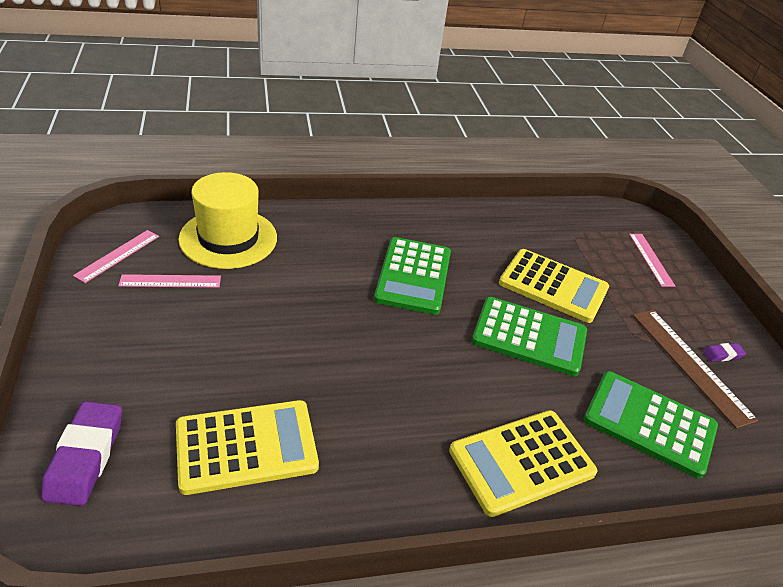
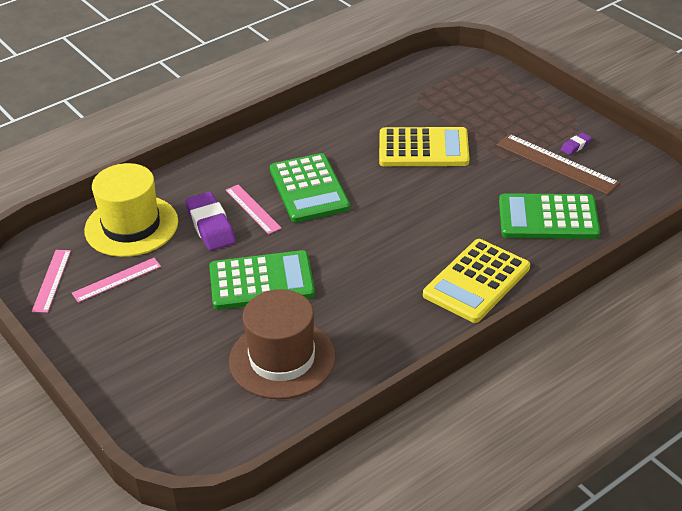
camera: 20 degrees left, 0 degrees up
(85, 457) = (175, 417): purple eraser -> purple eraser (211, 226)
(246, 447) = (282, 359): yellow calculator -> brown hat
(529, 337) = (429, 196): green calculator -> green calculator (261, 281)
(651, 259) = (486, 92): pink ruler -> pink ruler (253, 209)

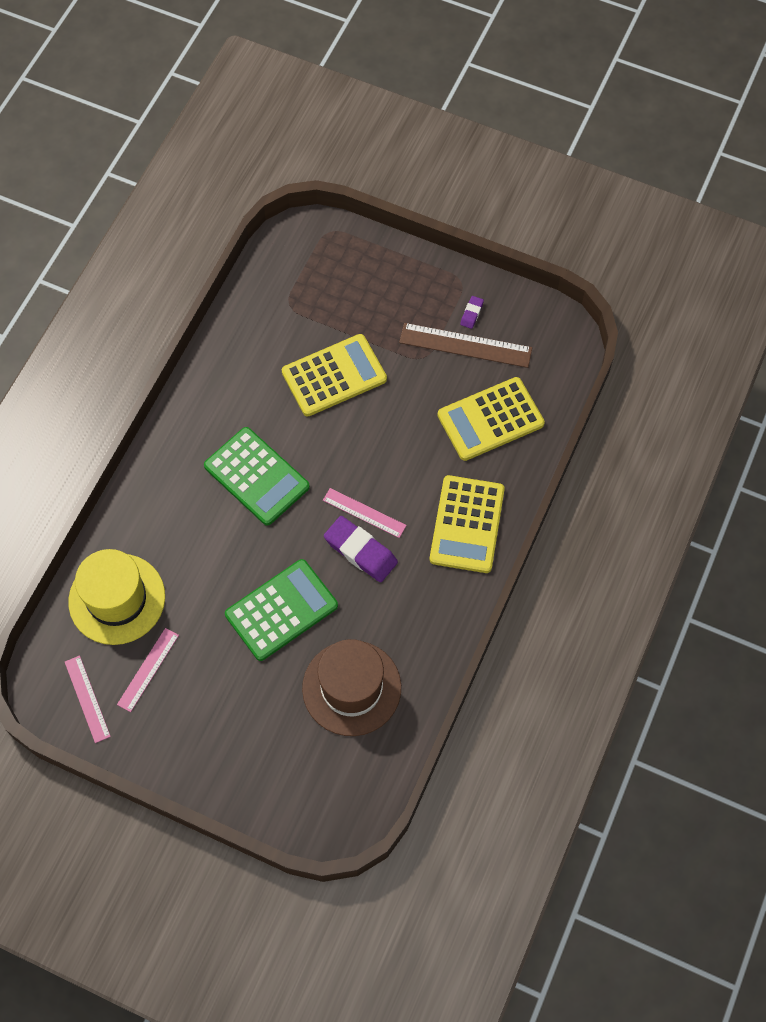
camera: 30 degrees left, 25 degrees up
(211, 226) = (193, 565): purple eraser -> purple eraser (360, 551)
(253, 209) = (219, 526): pink ruler -> pink ruler (364, 513)
(548, 218) = (490, 419): green calculator -> yellow calculator

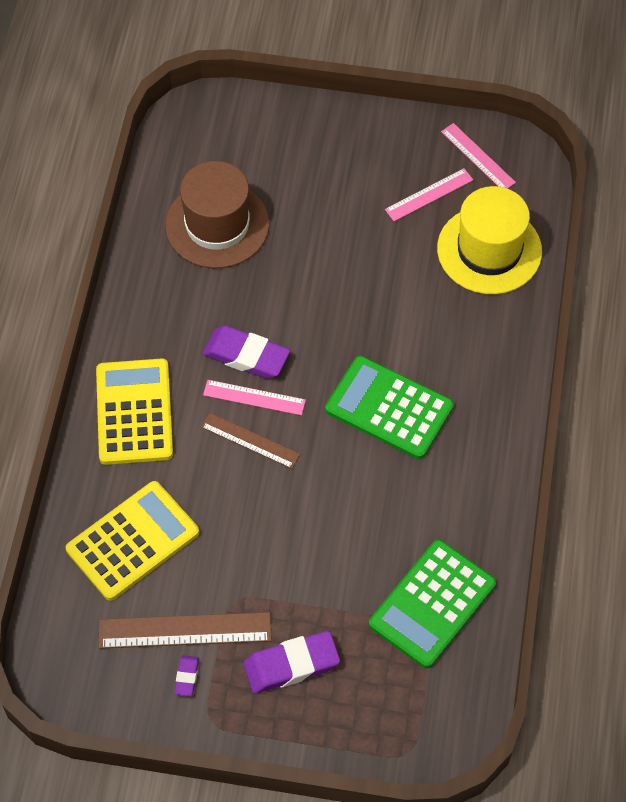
camera: 165 degrees right, 5 degrees down
(148, 669) = (429, 195): pink ruler -> pink ruler turned 45 degrees clockwise
(281, 610) = (313, 278): green calculator -> green calculator (432, 604)
(334, 376) = (338, 549): yellow calculator -> none
(377, 477) = (250, 440): none -> brown ruler
(394, 304) = (291, 665): none -> purple eraser

